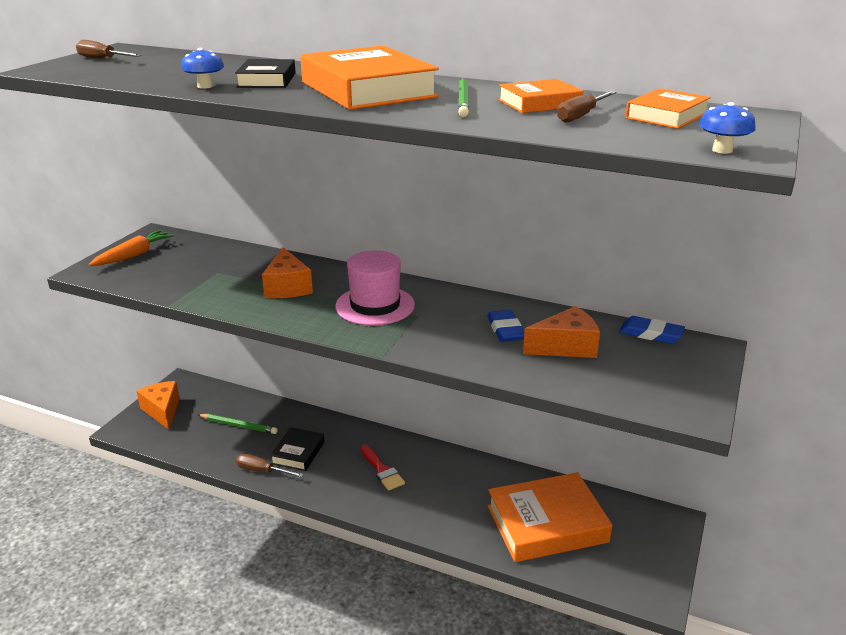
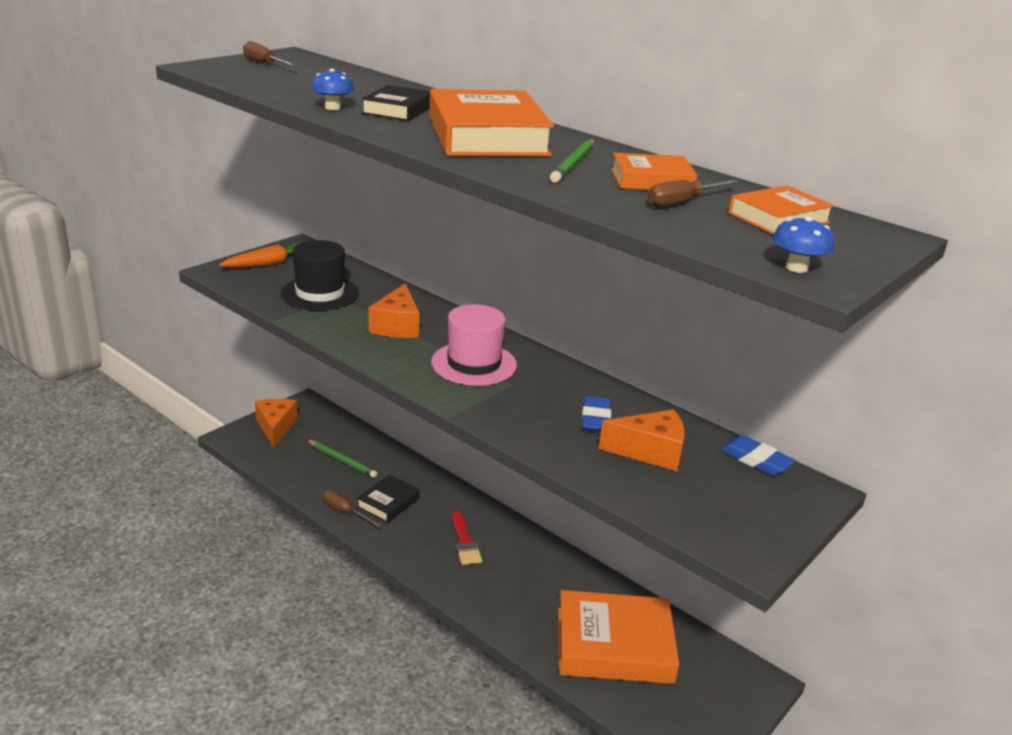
camera: 15 degrees right, 0 degrees up
(199, 272) = (320, 293): none -> black hat

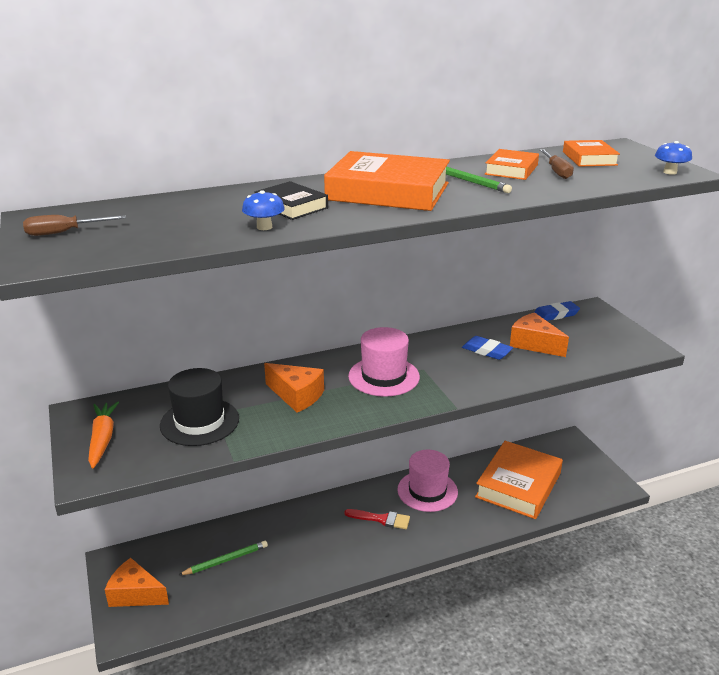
camera: 60 degrees left, 0 degrees up
(345, 512) = (300, 579): brown screwdriver -> none
(388, 503) = (306, 548): black book -> none
(538, 566) = (427, 491): none -> pink hat
(650, 452) = (534, 344): orange cheese -> orange cheese turned 75 degrees counterclockwise

